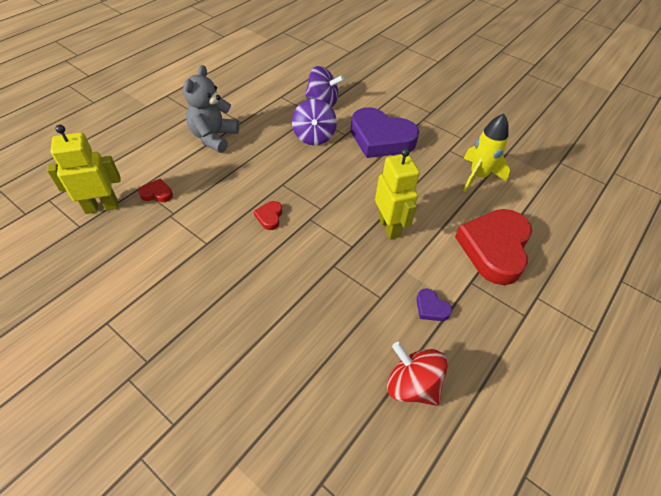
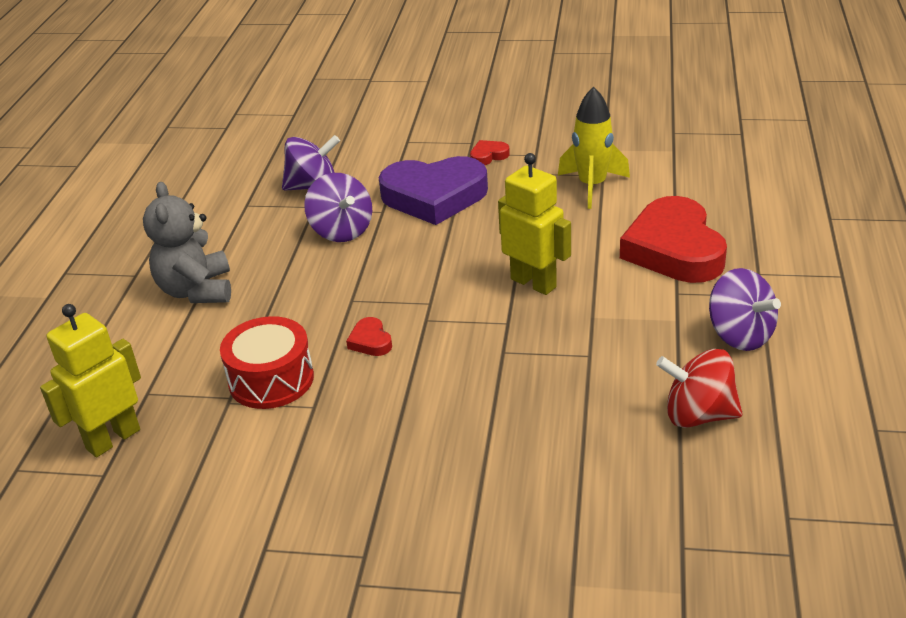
camera: 25 degrees left, 15 degrees down
(157, 193) = (181, 387): red heart -> red heart (488, 156)
(201, 213) = (271, 379): none -> red drum
(431, 308) = (655, 337): purple heart -> none
(487, 339) = (740, 335): none -> purple spinning top

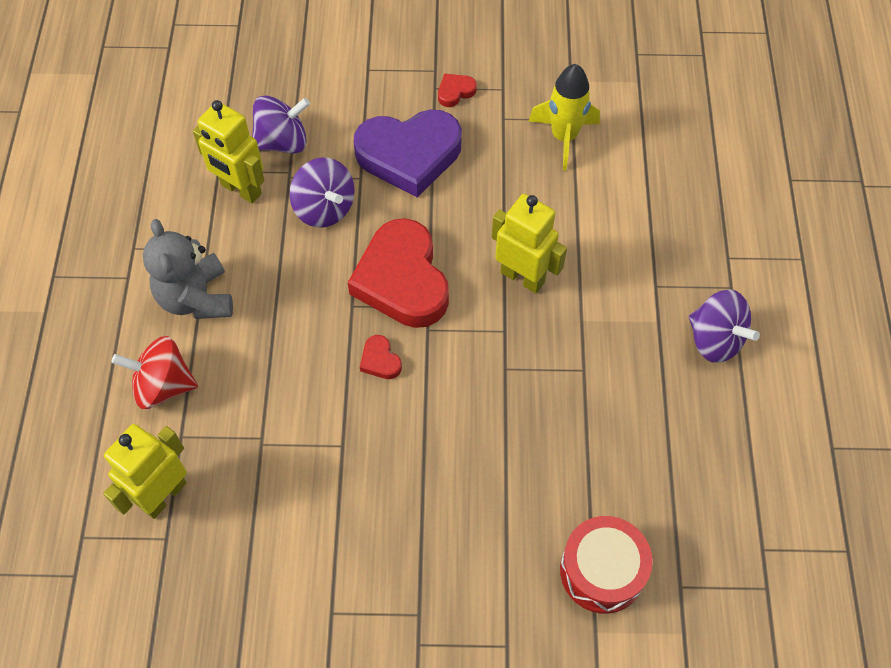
camera: 10 degrees left, 25 degrees up
(263, 217) = (240, 189): none -> yellow robot
(271, 379) = (296, 414): red drum -> red drum (602, 571)
(674, 249) = (649, 227): red heart -> red heart (402, 280)
(698, 415) = (684, 439): red spinning top -> red spinning top (163, 385)

